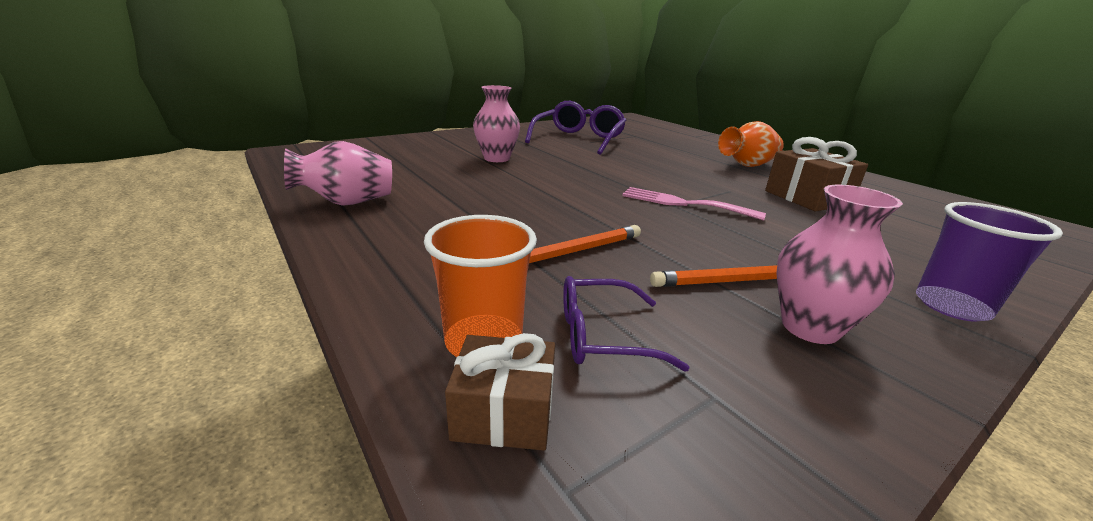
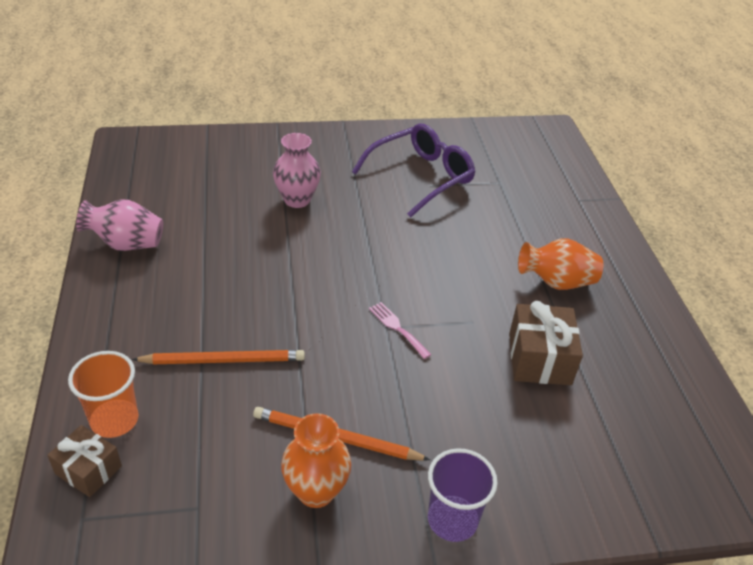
camera: 25 degrees right, 15 degrees up
(603, 336) = (181, 443): purple glasses -> none
(683, 203) = (397, 328): pink fork -> pink fork, size x0.65
(810, 327) = (316, 491): pink vase -> orange vase

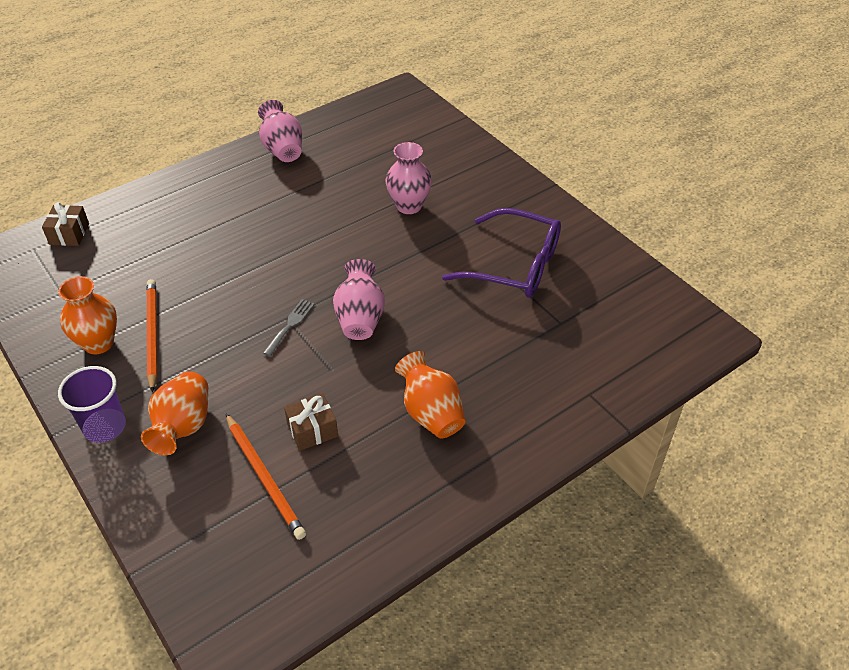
camera: 65 degrees right, 5 degrees up
(114, 420) = (114, 225): orange cup -> none
(224, 360) = (195, 248): orange pencil -> orange pencil (264, 477)
(397, 328) = (290, 325): pink fork -> grey fork
(420, 281) = (360, 318): none -> pink vase
(487, 451) = (183, 427): none -> orange vase
(539, 359) = (312, 430): brown gift -> brown gift, size x0.64

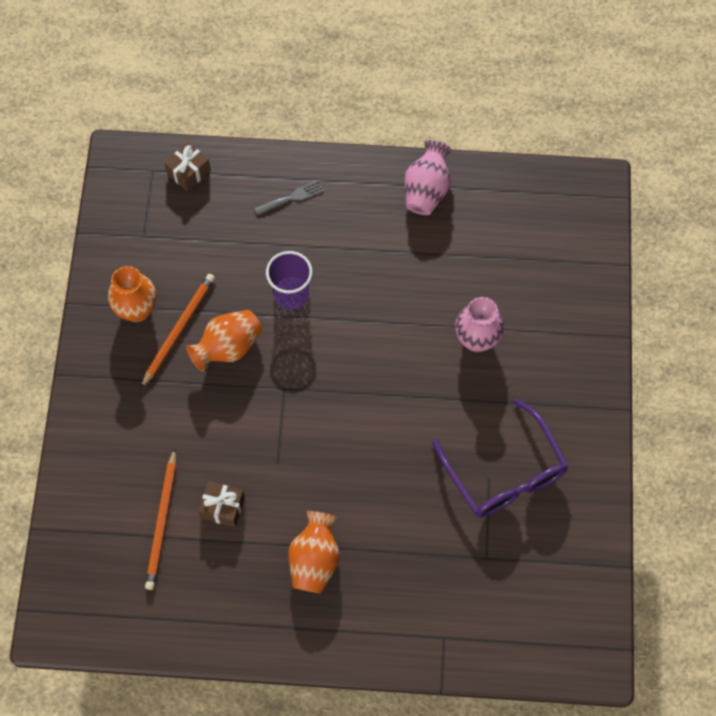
camera: 40 degrees right, 20 degrees up
(105, 427) = (92, 394): purple cup -> purple cup (291, 294)
(183, 427) = (141, 435): orange vase -> orange vase (228, 348)
(290, 325) = (281, 397): grey fork -> grey fork (292, 197)
(360, 318) = (337, 431): pink vase -> none

